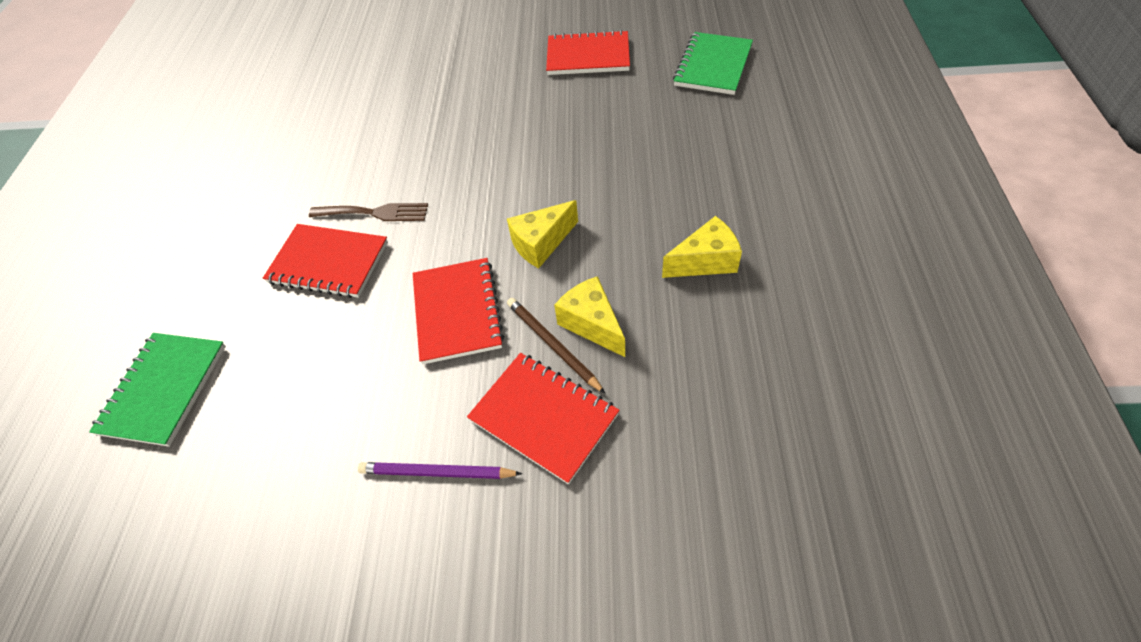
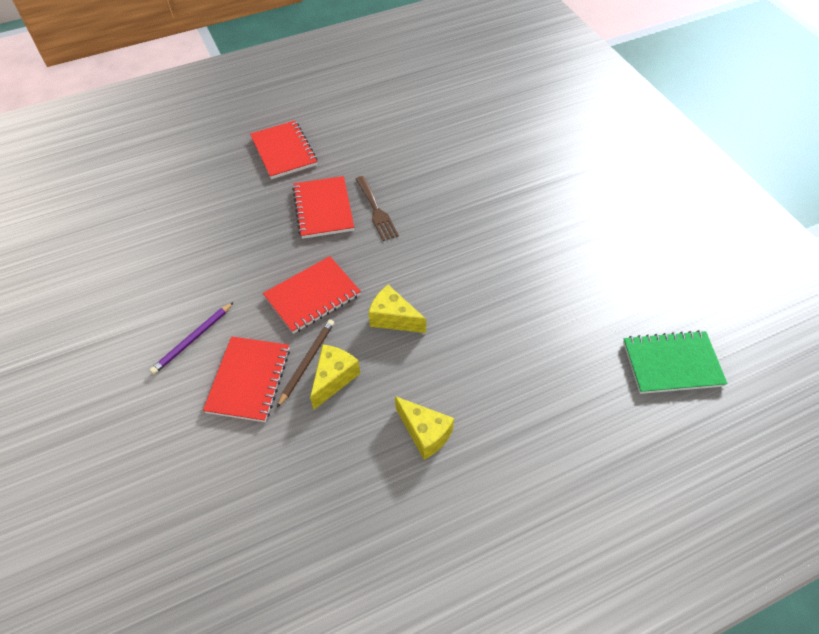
camera: 60 degrees right, 0 degrees up
(164, 389) = (204, 185): green notebook -> none
(436, 473) = (193, 340): purple pencil -> purple pencil turned 120 degrees counterclockwise
(588, 56) = (623, 264): red notebook -> red notebook (284, 151)

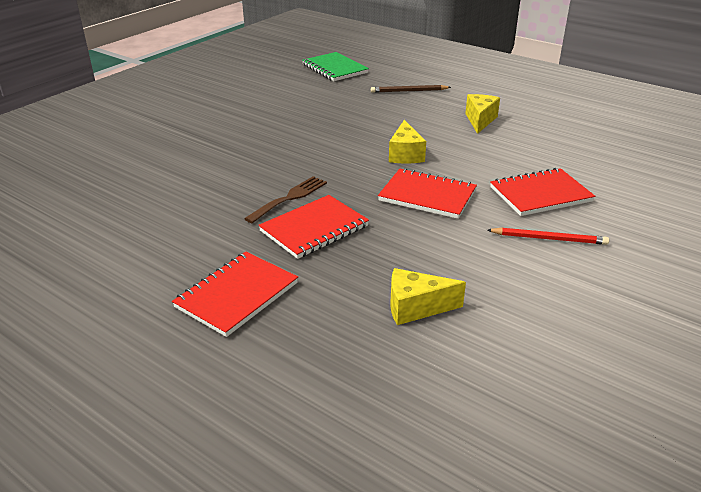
camera: 120 degrees left, 20 degrees down
(193, 340) = (549, 238): purple pencil -> red pencil
(307, 362) = (490, 176): brown pencil -> brown pencil (409, 91)
(333, 379) = (488, 161): yellow cheese -> yellow cheese (416, 308)

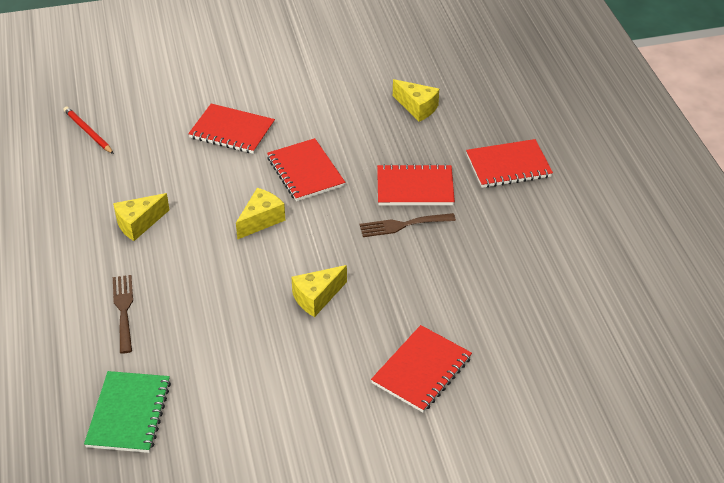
camera: 140 degrees left, 10 degrees up
(181, 135) = (421, 370): none -> red notebook
(299, 137) = (317, 298): none -> yellow cheese
(409, 91) = (124, 309): brown pencil -> brown fork
(549, 238) = (283, 103): red pencil -> red pencil (88, 132)

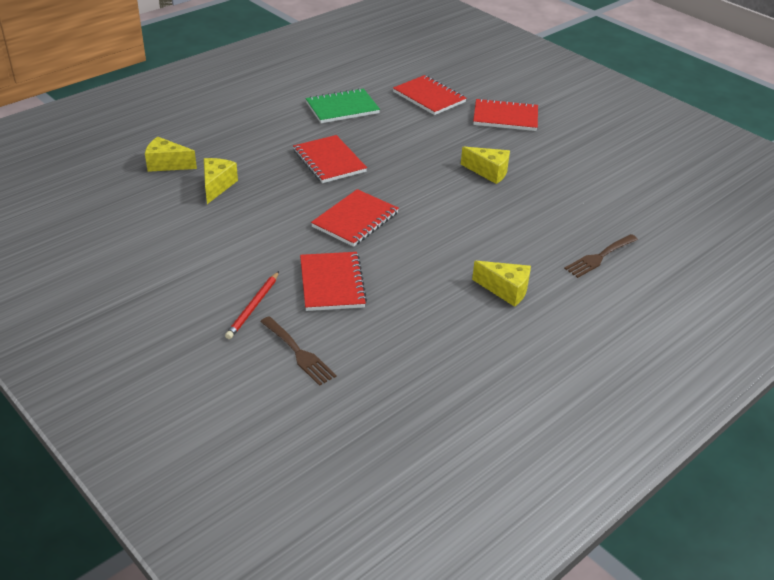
camera: 120 degrees left, 5 degrees down
(88, 132) = (414, 390): red pencil -> red pencil (253, 307)
(129, 413) = (674, 216): green notebook -> green notebook (342, 108)
(261, 220) = (436, 223): yellow cheese -> yellow cheese (167, 164)
(402, 225) = (378, 156): brown fork -> brown fork (299, 353)
(508, 166) = (267, 127): red notebook -> red notebook (429, 97)

